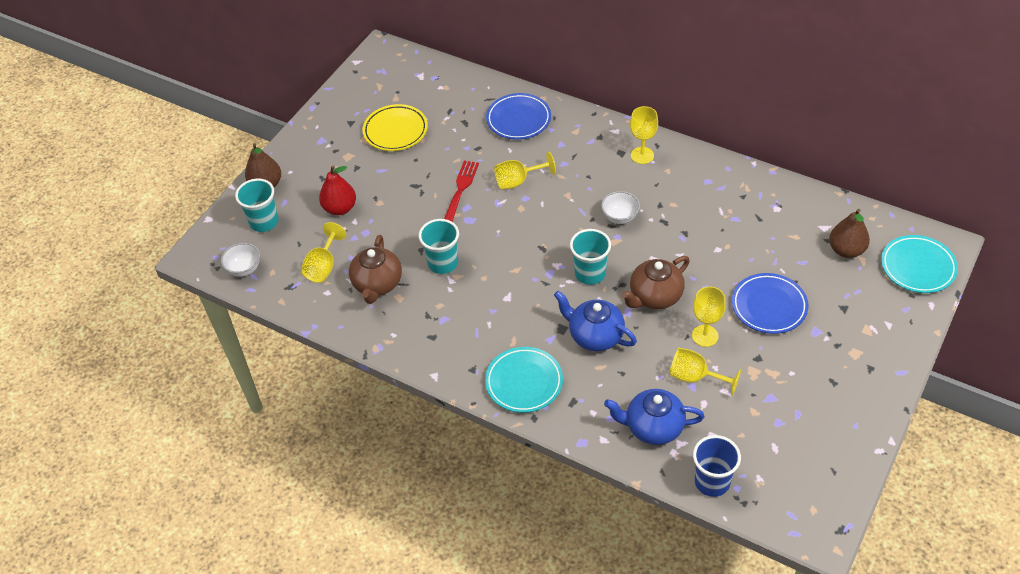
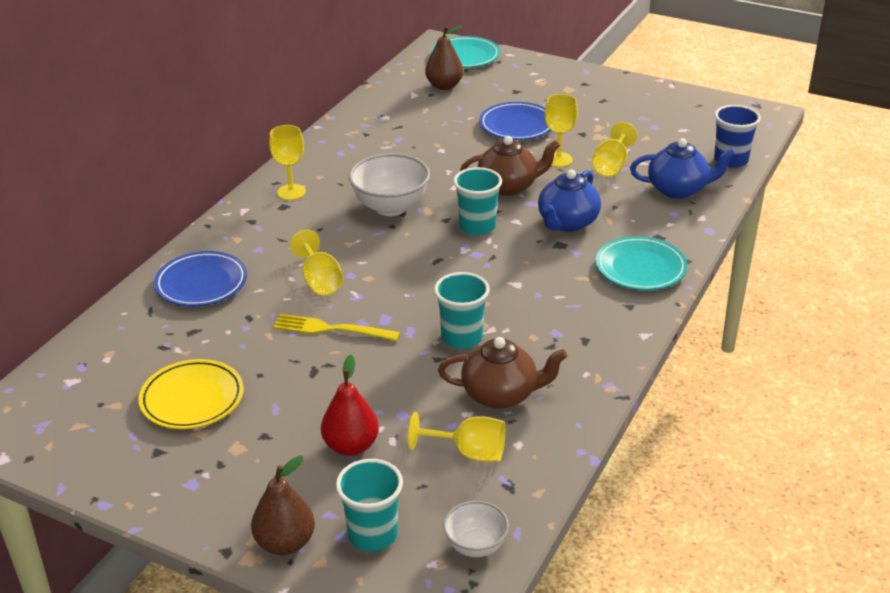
camera: 95 degrees left, 15 degrees down
(460, 191) = (330, 329): red fork -> yellow fork
(620, 217) = (390, 207): white bowl -> white bowl, size x1.74
(653, 427) = (678, 189): blue teapot -> blue teapot turned 90 degrees counterclockwise
(655, 296) = (509, 186): brown teapot -> brown teapot turned 60 degrees counterclockwise

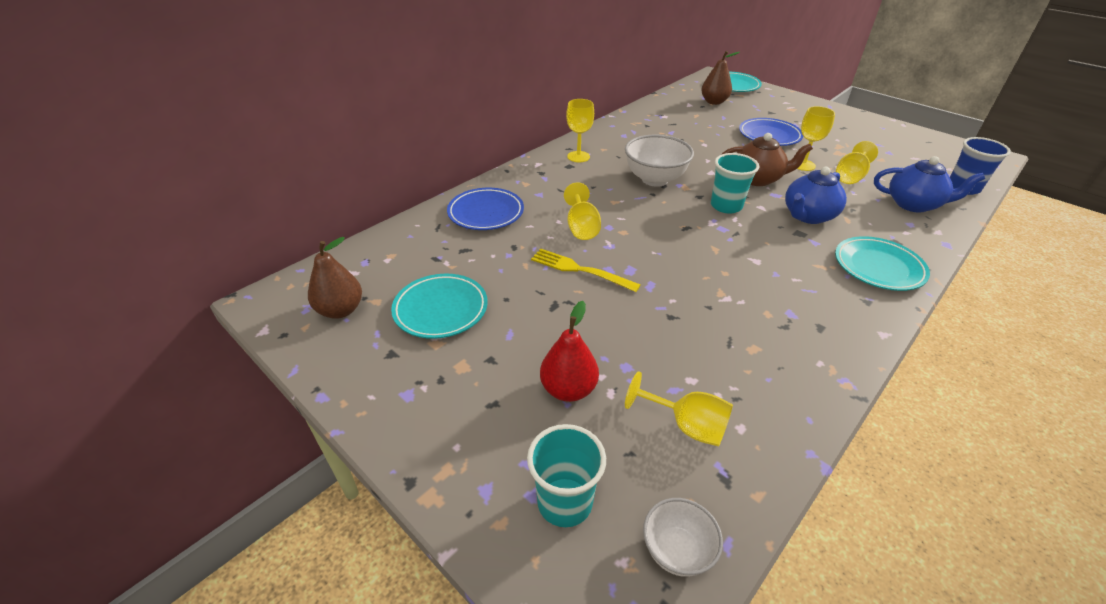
camera: 15 degrees right, 5 degrees up
(192, 399) = (441, 309): yellow plate -> turquoise plate
(285, 543) = (471, 488): brown pear -> brown pear (340, 310)
(462, 337) = (698, 301): turquoise cup -> none
(501, 394) = (729, 367): brown teapot -> none

